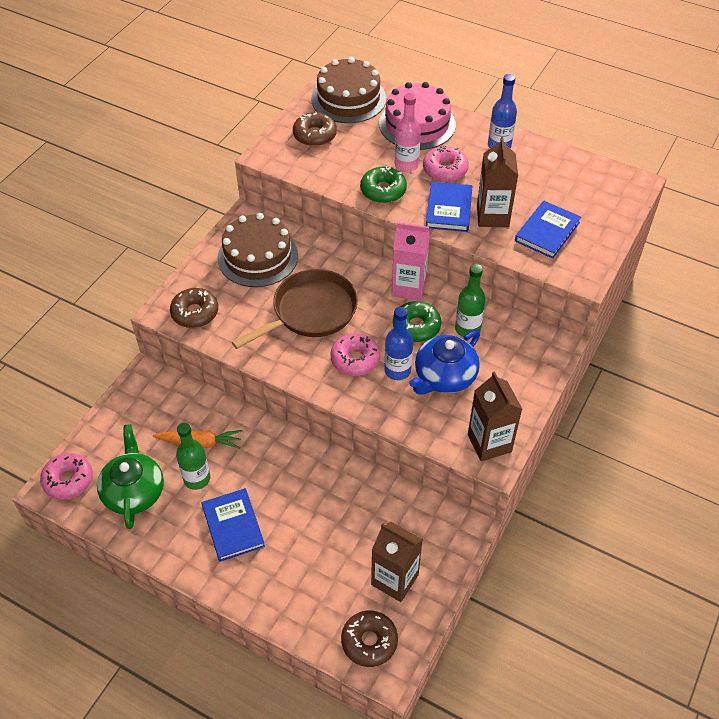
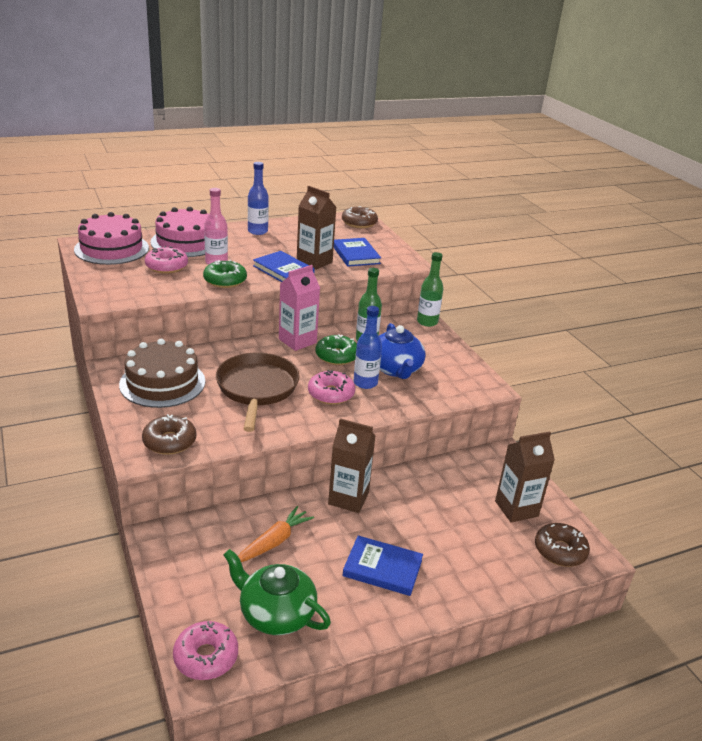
camera: 55 degrees left, 20 degrees down
(197, 479) = (309, 564): green bottle -> green bottle (427, 322)
(315, 135) = (121, 275): brown donut -> brown donut (359, 223)
(348, 99) = (111, 249): brown cake -> pink cake
(445, 170) = (246, 254): pink donut -> pink donut (166, 266)
(489, 443) = (472, 382): brown carton -> brown carton (348, 498)

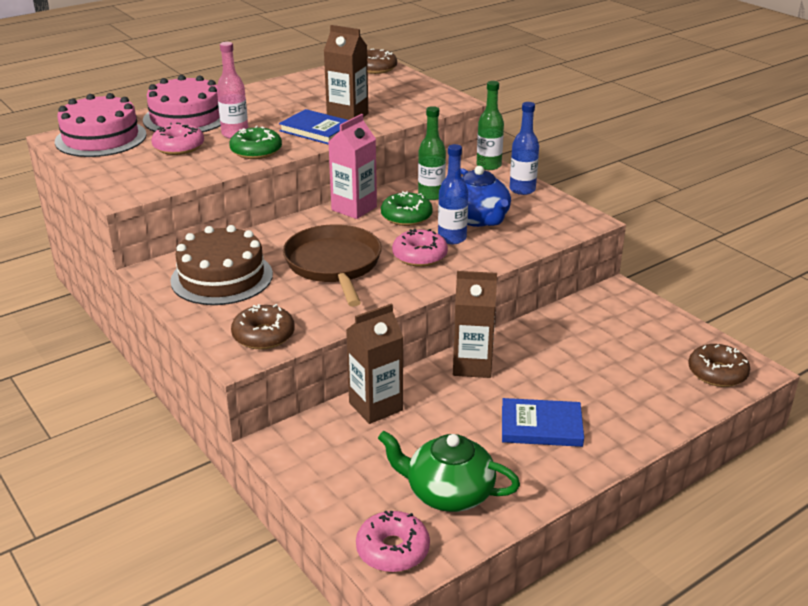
camera: 10 degrees left, 0 degrees up
(257, 231) = (264, 94): blue bottle -> blue bottle (522, 190)
(274, 541) = (412, 424): orange carrot -> none
(355, 255) = (390, 102): blue book -> none
(516, 508) = (655, 341): brown carton -> brown carton (375, 406)

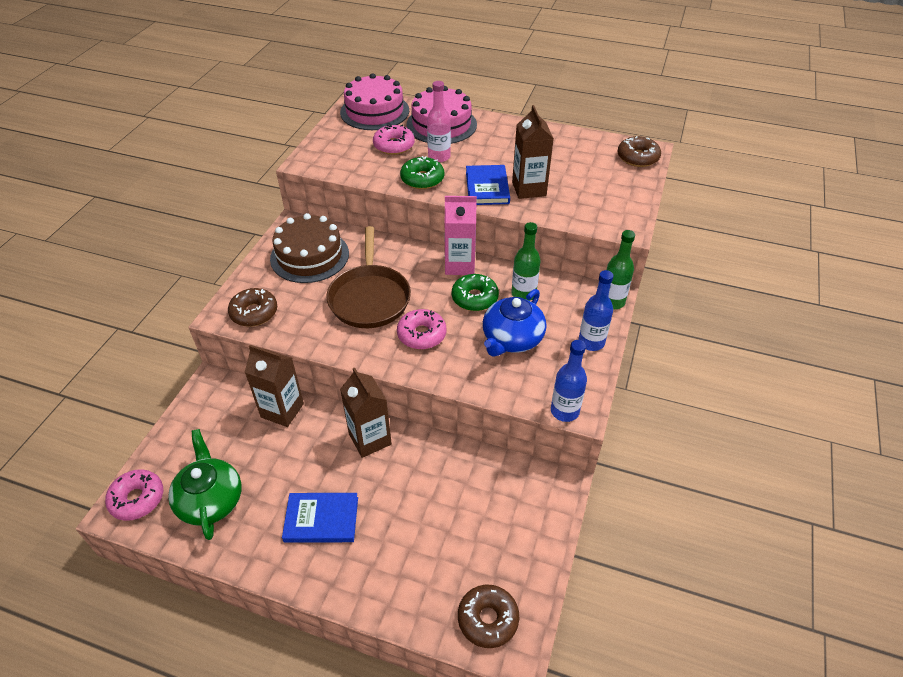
camera: 55 degrees right, 15 degrees up
(334, 265) = (369, 297): brown pan -> brown pan turned 135 degrees clockwise
(452, 238) = (465, 339): blue bottle -> blue bottle (564, 411)
(541, 426) = (321, 519): blue book -> blue book turned 60 degrees counterclockwise

